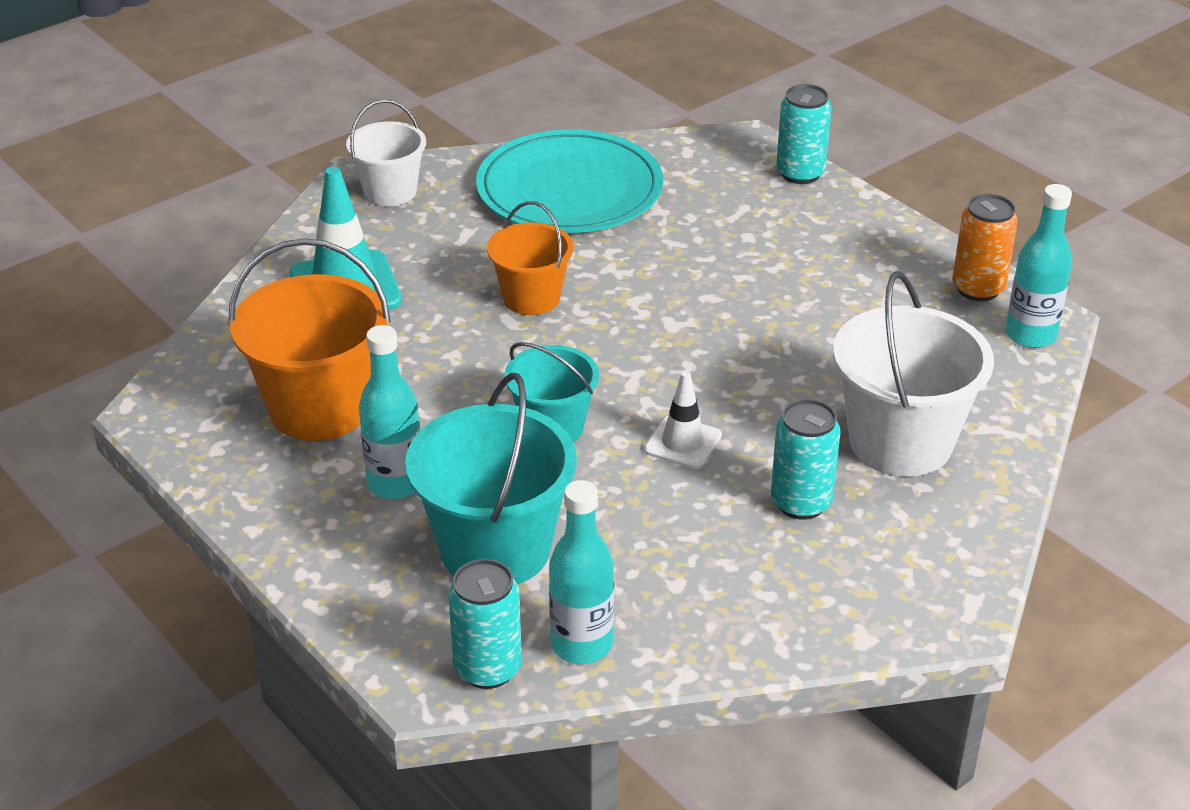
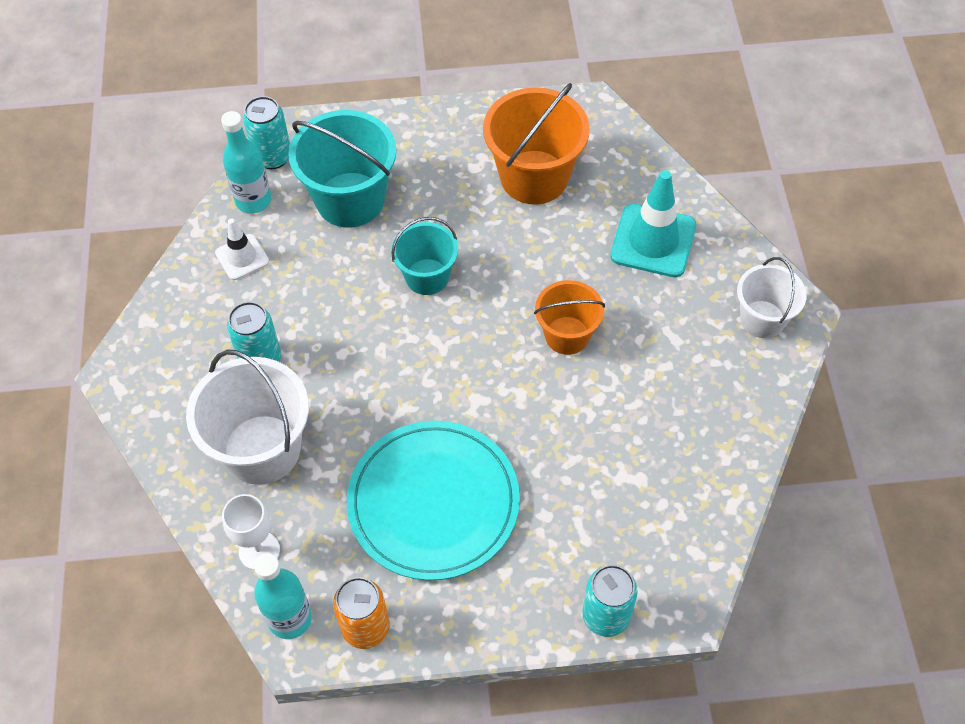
camera: 125 degrees right, 20 degrees up
(395, 483) = (439, 182): turquoise bottle -> none
(569, 190) = (690, 433): turquoise plate -> turquoise plate (433, 502)
(683, 443) = (359, 333): white traffic cone -> white traffic cone (242, 257)
(999, 387) = (259, 550): none -> white goblet

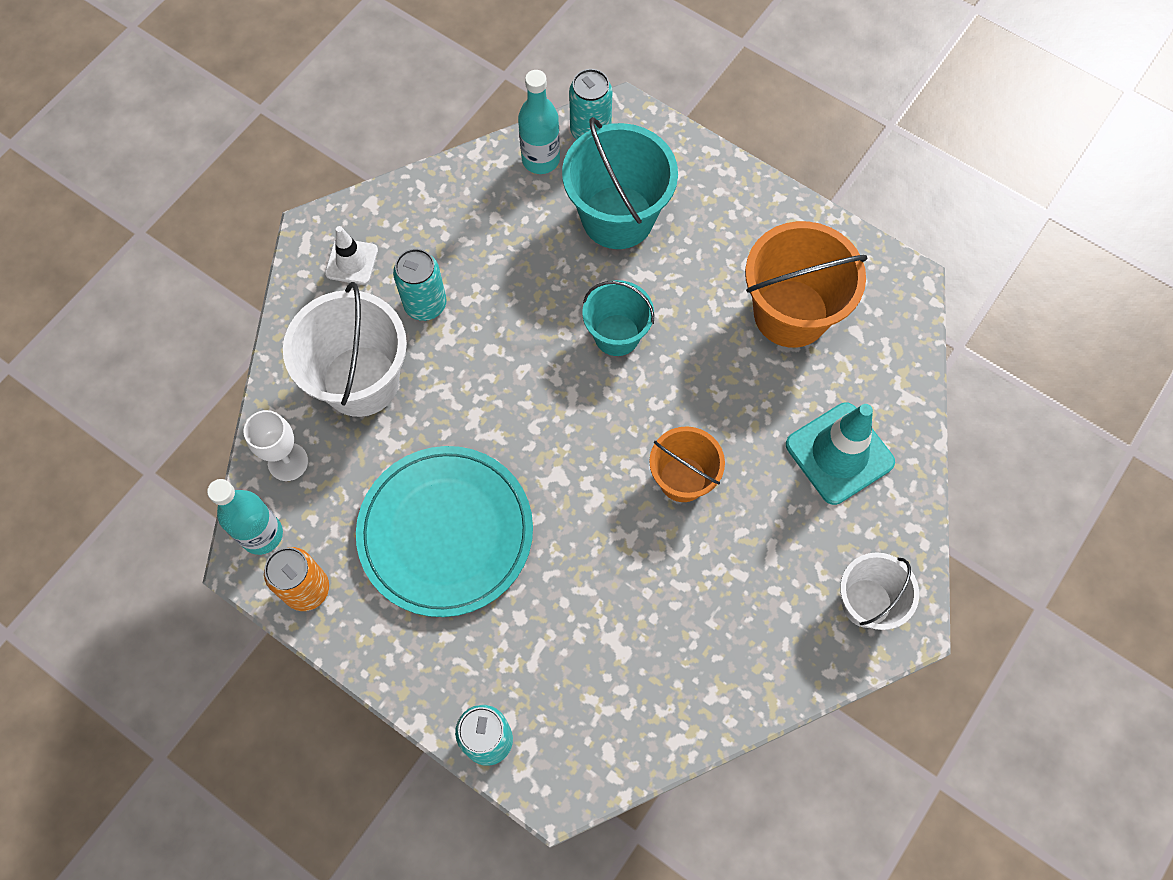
camera: 40 degrees right, 10 degrees up
(242, 257) = (488, 204): white traffic cone -> white traffic cone (351, 262)

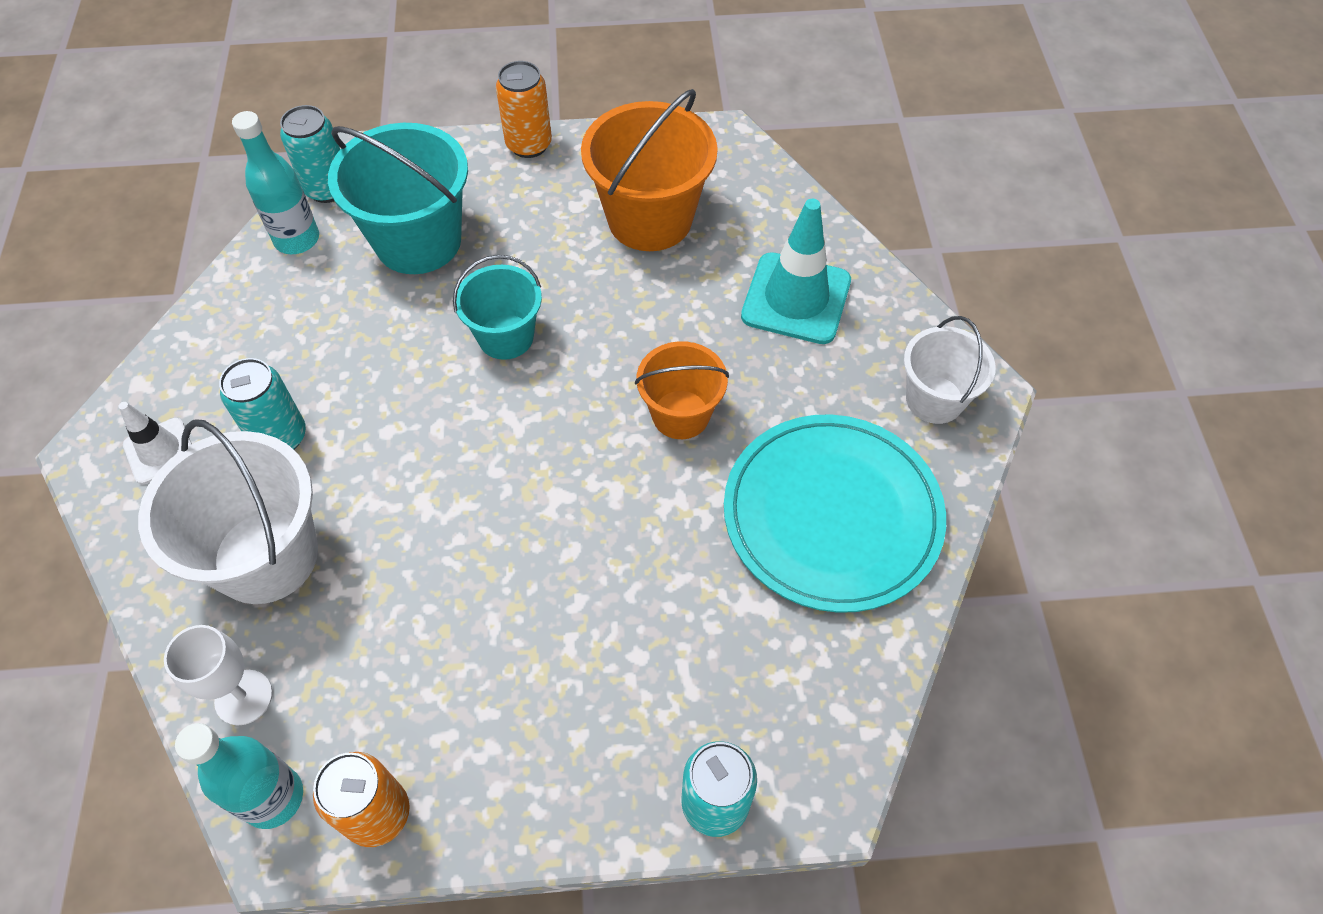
camera: 40 degrees left, 10 degrees down
(445, 532) = (488, 634): turquoise plate -> turquoise plate (832, 515)
(756, 189) = (529, 145): none -> orange can

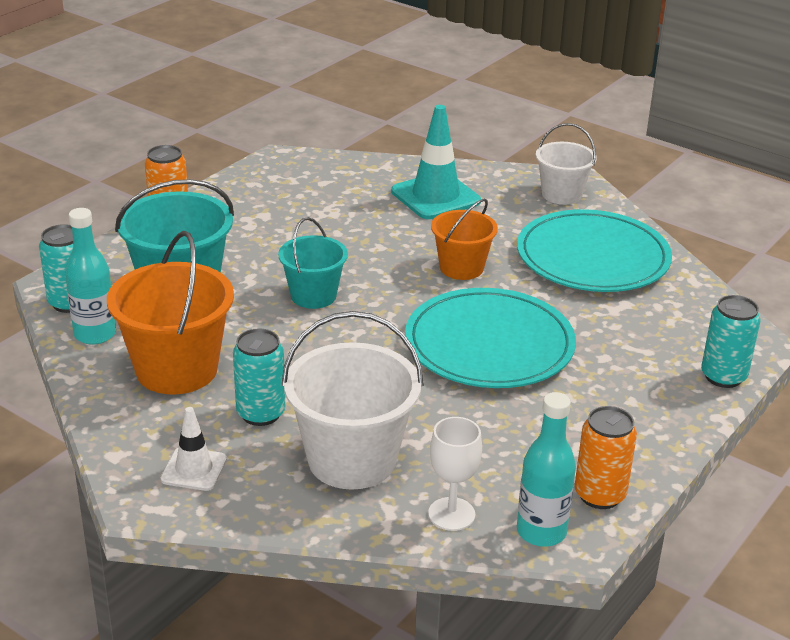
camera: 50 degrees left, 25 degrees down
(560, 535) = (489, 344): none -> turquoise plate
(650, 219) = (302, 209): orange bucket -> orange bucket (176, 369)

